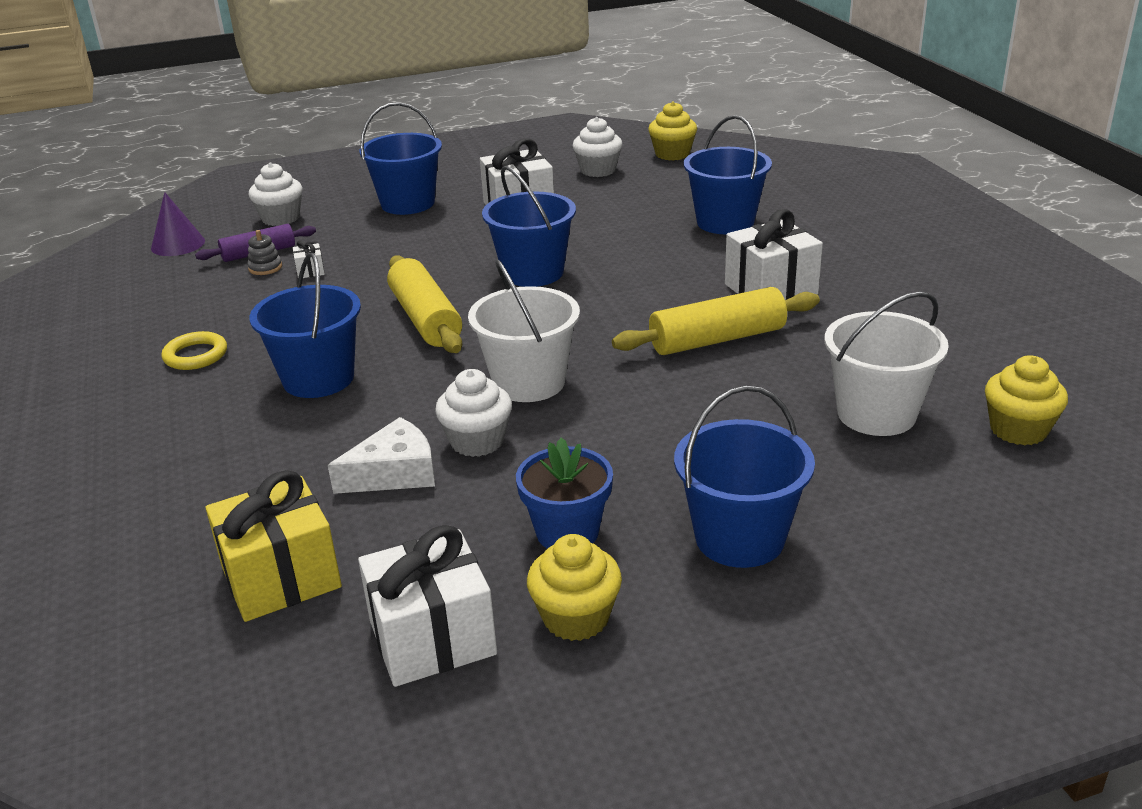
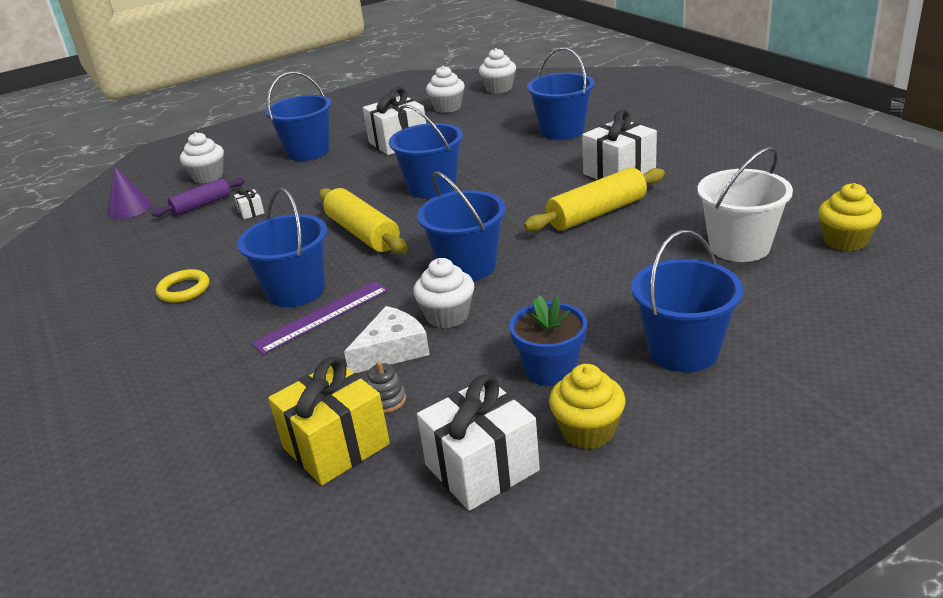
camera: 10 degrees left, 0 degrees up
(265, 268) = (212, 215): grey stacking toy -> grey stacking toy (386, 400)
(334, 416) = (322, 316): none -> purple ruler
(529, 382) = (467, 266): white bucket -> blue bucket
(672, 154) = (499, 89): yellow cupcake -> white cupcake

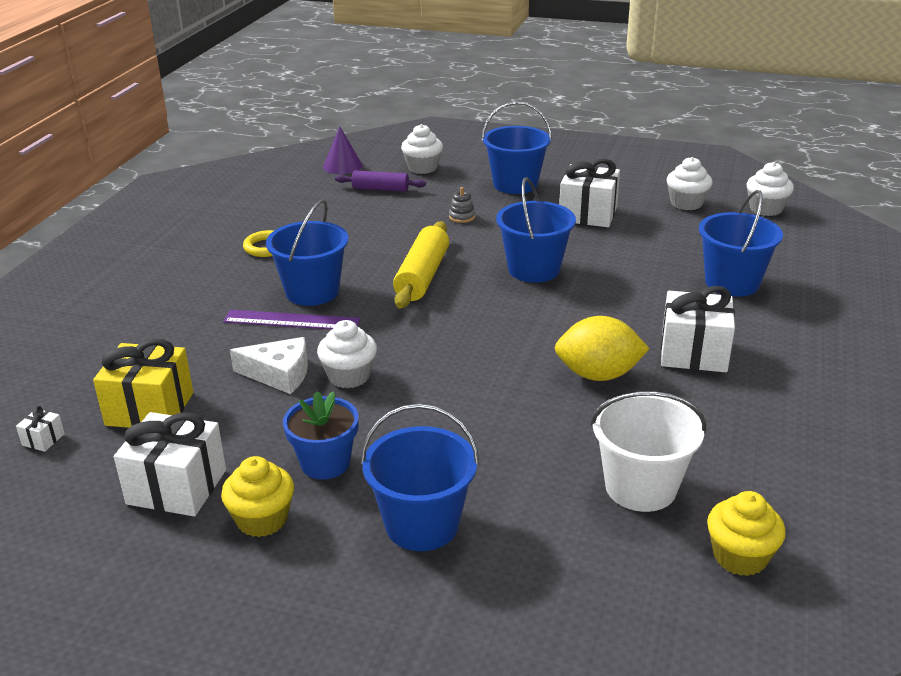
camera: 45 degrees right, 0 degrees up
(251, 212) = (395, 213): white gift -> white gift (43, 439)
(386, 400) = (217, 403): grey stacking toy -> grey stacking toy (462, 217)
(467, 266) = (430, 350): blue bucket -> none
(596, 213) = (598, 375): yellow rolling pin -> yellow lemon

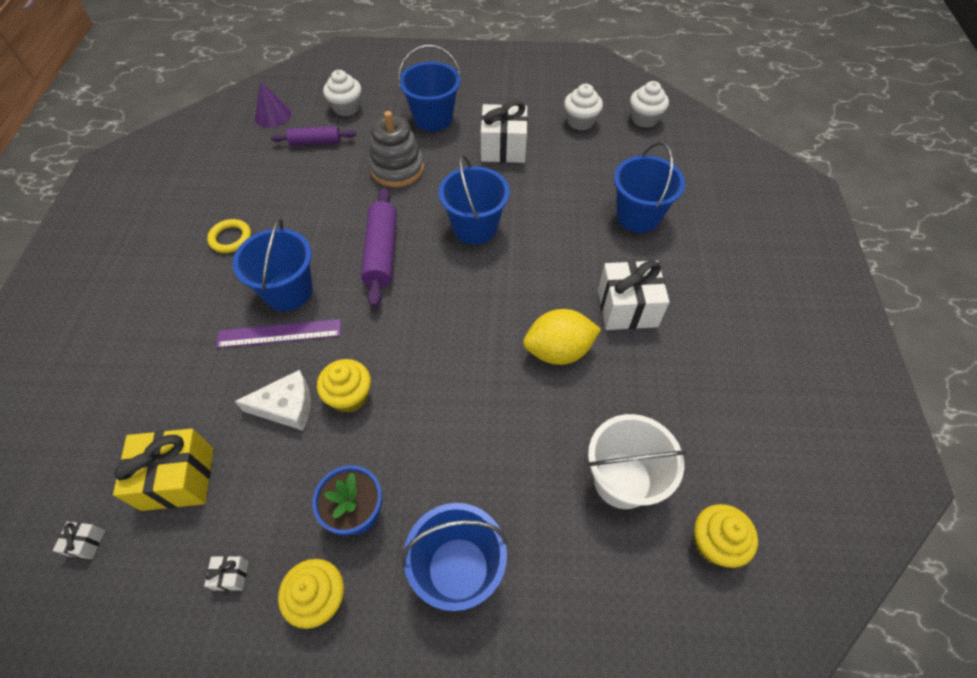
camera: 15 degrees left, 25 degrees up
(177, 487) = (231, 575): white gift -> white gift, size x0.43
(349, 376) = (349, 396): white cupcake -> yellow cupcake
(422, 276) = (381, 253): yellow rolling pin -> purple rolling pin
(462, 217) = (397, 169): grey stacking toy -> grey stacking toy, size x2.31

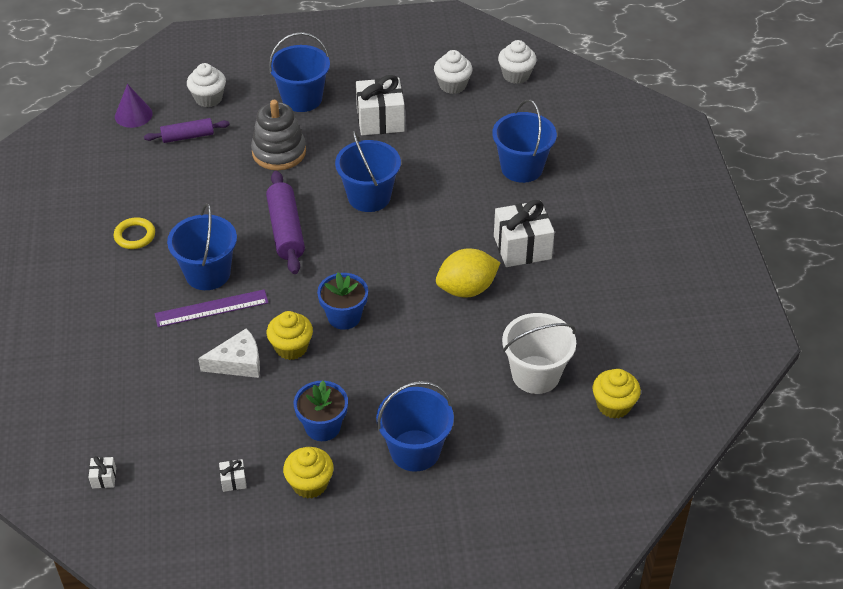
camera: 10 degrees left, 10 degrees down
(178, 478) = (163, 425): yellow gift -> none
(417, 365) = (344, 317): none -> blue flower pot

